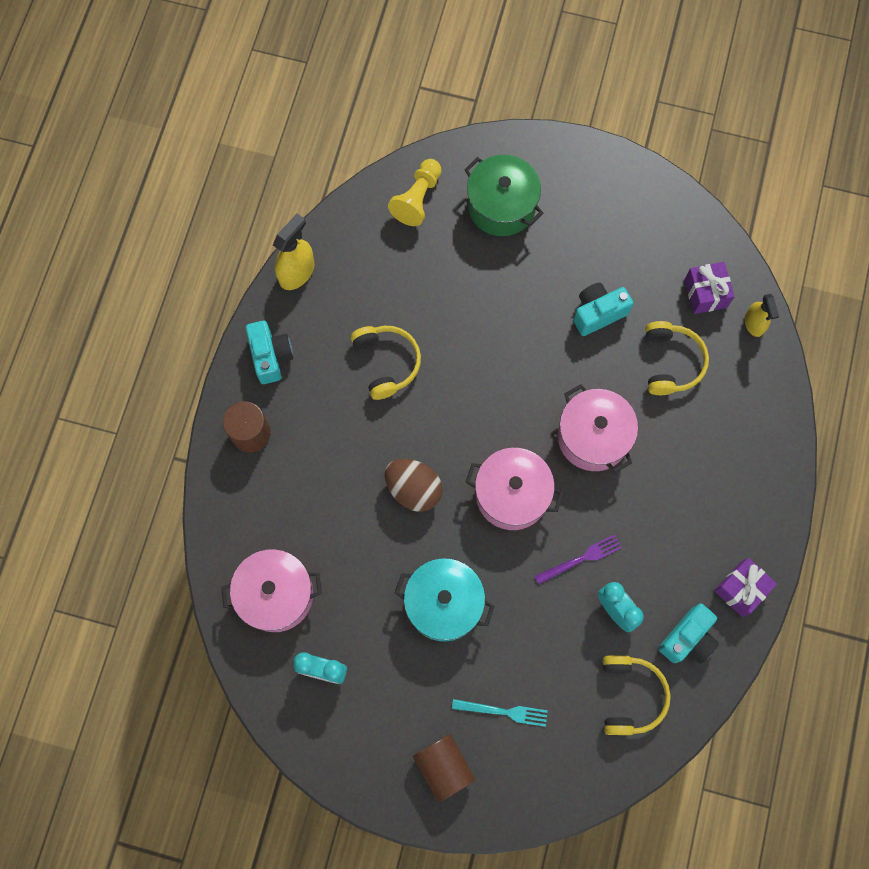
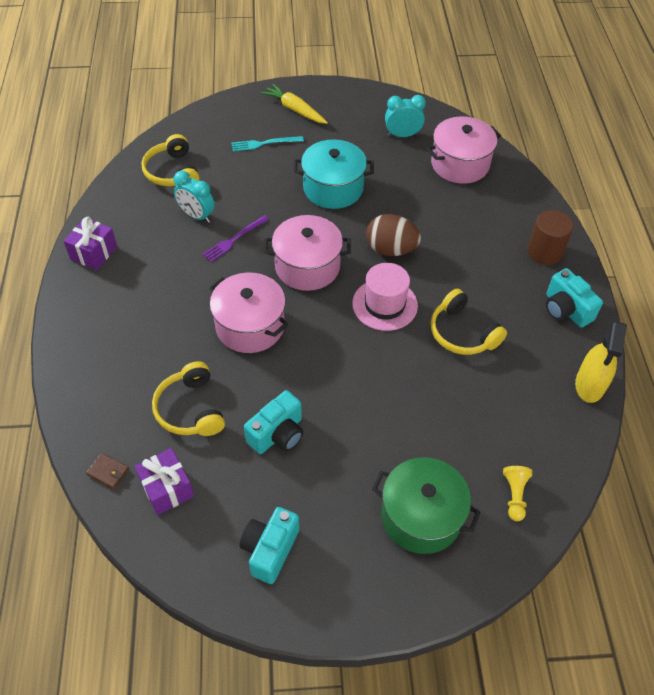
camera: 160 degrees right, 20 degrees down
(417, 199) = (514, 495): yellow pawn -> yellow pawn, size x0.65
(443, 767) = (295, 110): brown cylinder -> yellow carrot
(449, 420) = (384, 304): none -> pink hat
(687, 638) = (134, 213): turquoise camera -> turquoise camera (270, 550)
(754, 324) = (108, 472): yellow spray bottle -> brown wallet

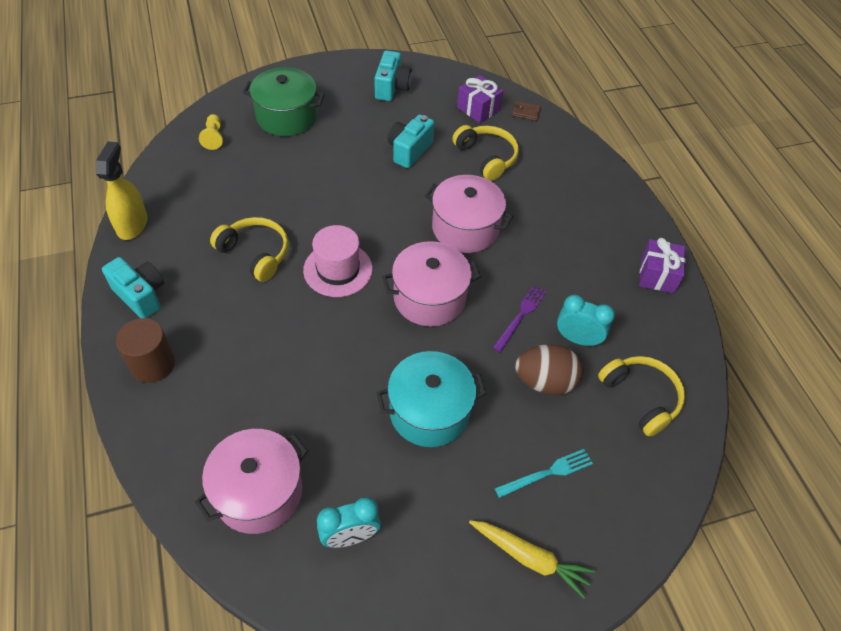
camera: 165 degrees right, 0 degrees up
(391, 249) = (340, 335): brown egg -> brown egg (545, 382)

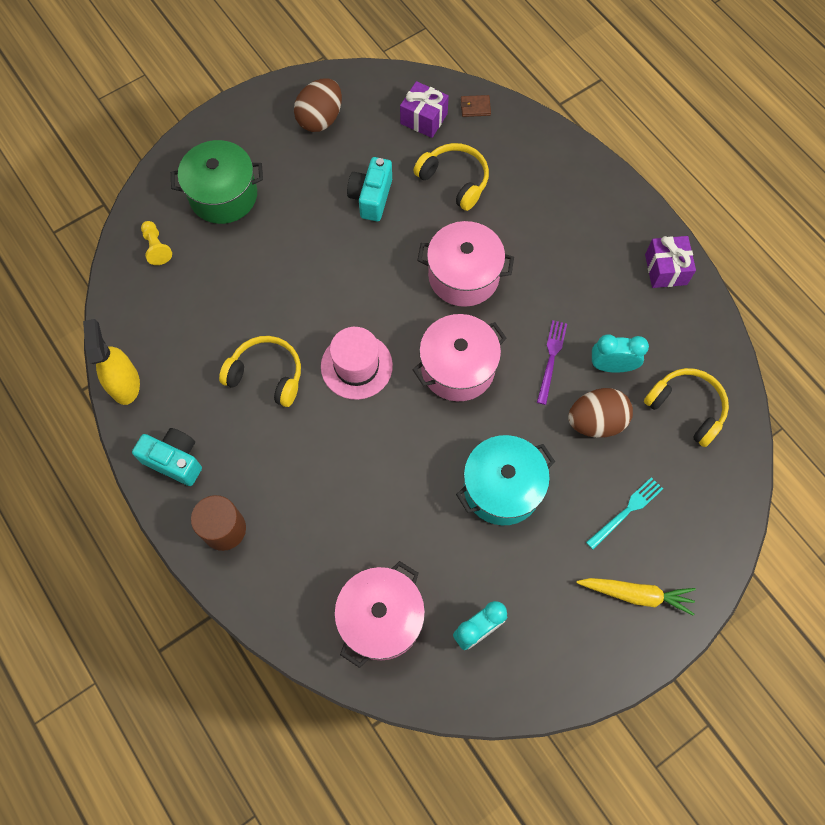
camera: 15 degrees left, 15 degrees up
(392, 88) = (320, 119): turquoise camera -> brown egg

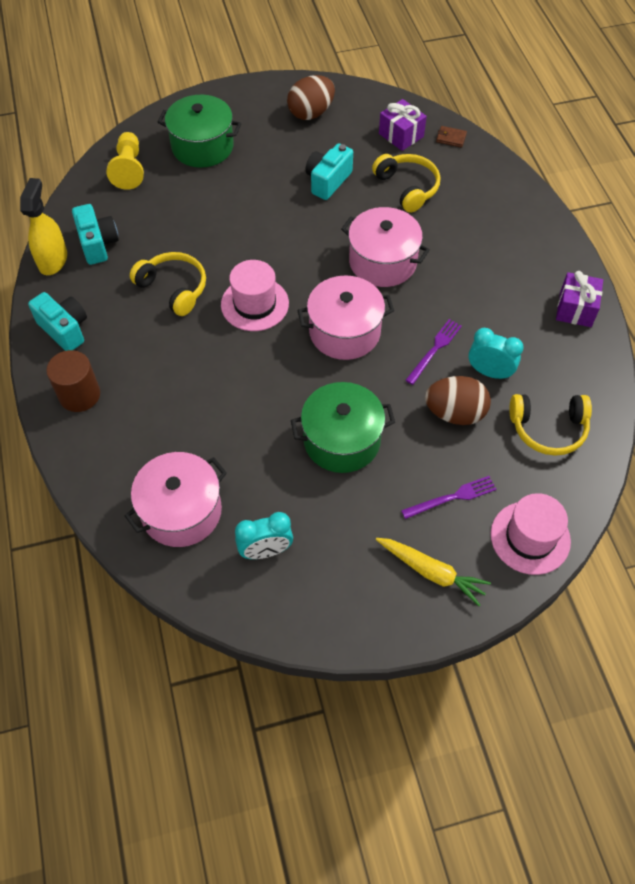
camera: 20 degrees right, 10 degrees down
(157, 247) = (129, 169): yellow pawn -> yellow pawn, size x1.54
(164, 349) = (98, 244): none -> turquoise camera
(502, 488) = (342, 440): turquoise pot -> green pot
(626, 511) = (452, 497): turquoise fork -> purple fork
(686, 408) = (548, 428): yellow headphones -> yellow headphones turned 120 degrees clockwise
(710, 527) = (530, 537): none -> pink hat

